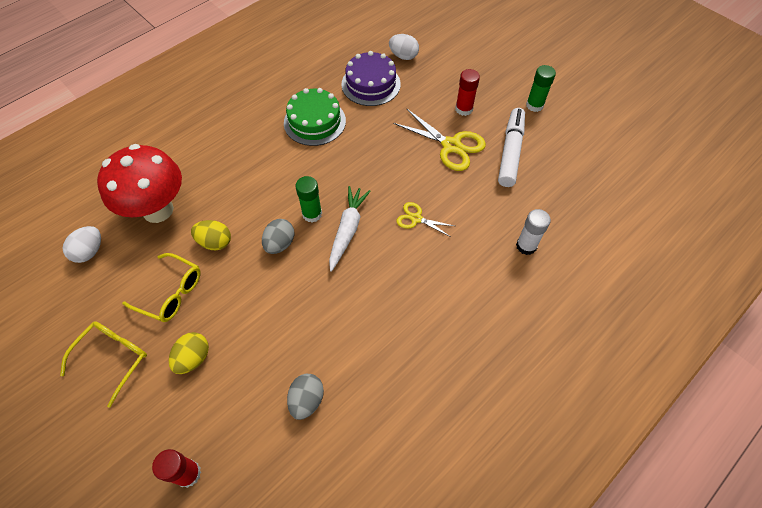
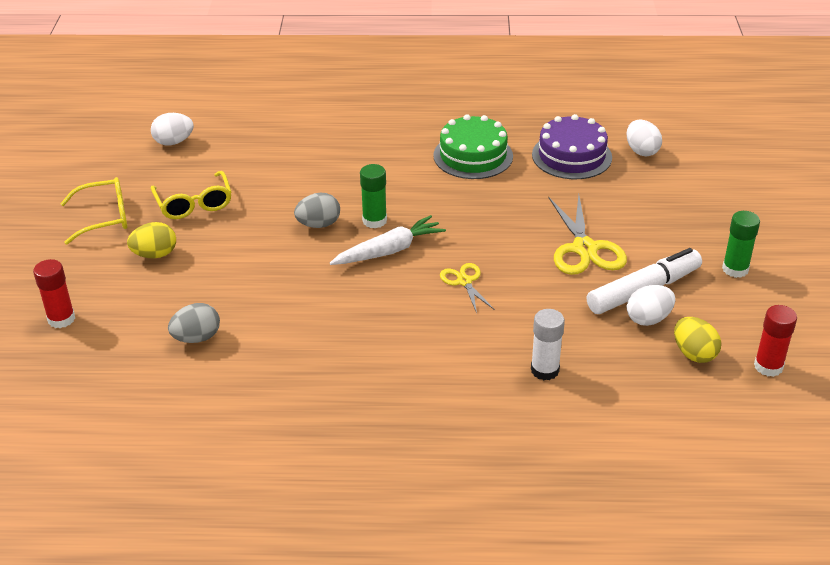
camera: 45 degrees right, 20 degrees down
(158, 210) = (256, 144): red mushroom -> none
(215, 242) = (269, 192): yellow egg -> yellow egg (694, 354)
(464, 109) = (644, 228): red glue stick -> red glue stick (768, 366)
(533, 169) = (648, 319): none -> white egg

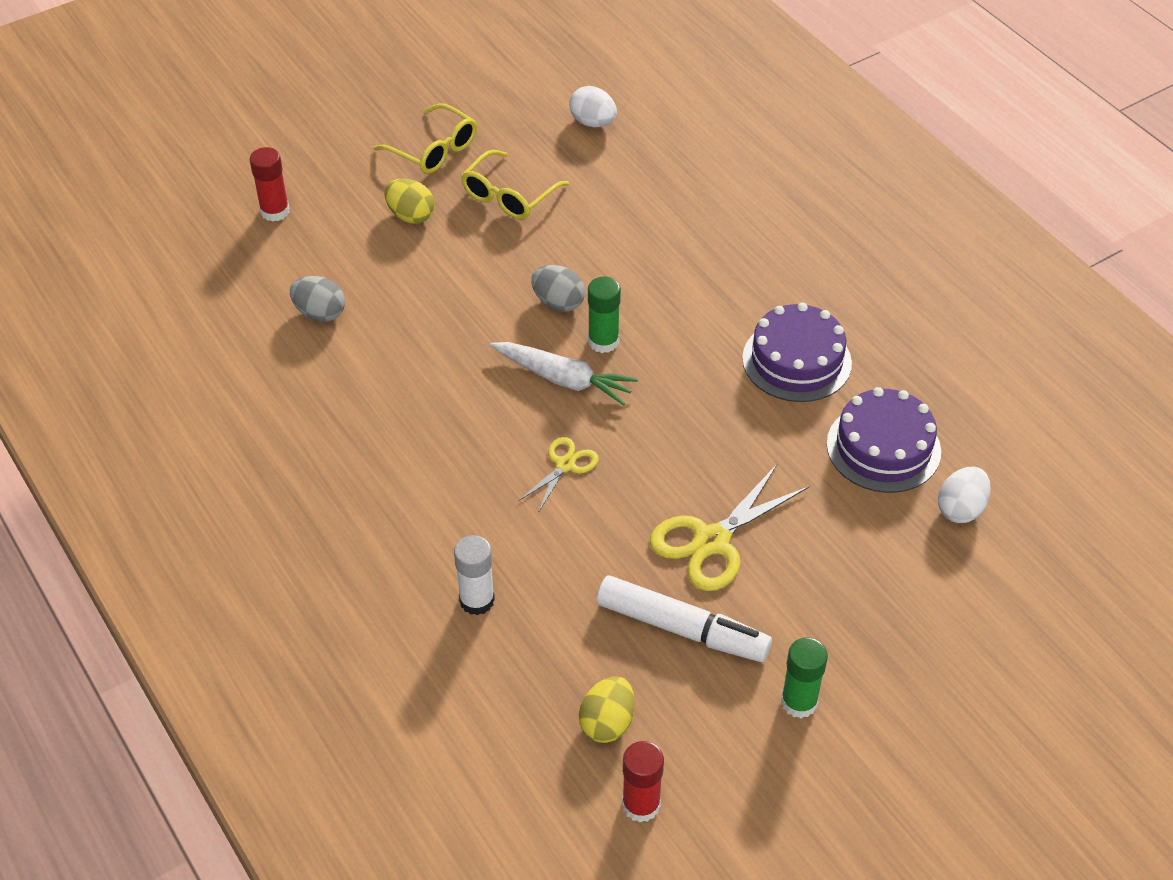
camera: 55 degrees right, 10 degrees up
(473, 156) = (796, 361): green cake -> purple cake
(648, 319) = (634, 655): white egg -> none

